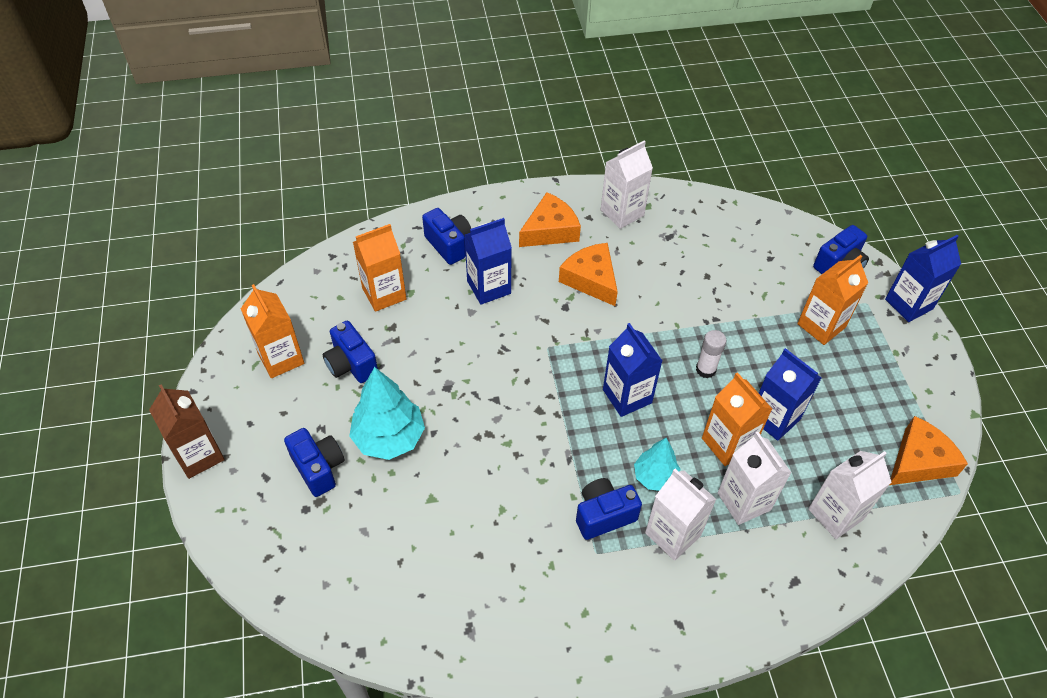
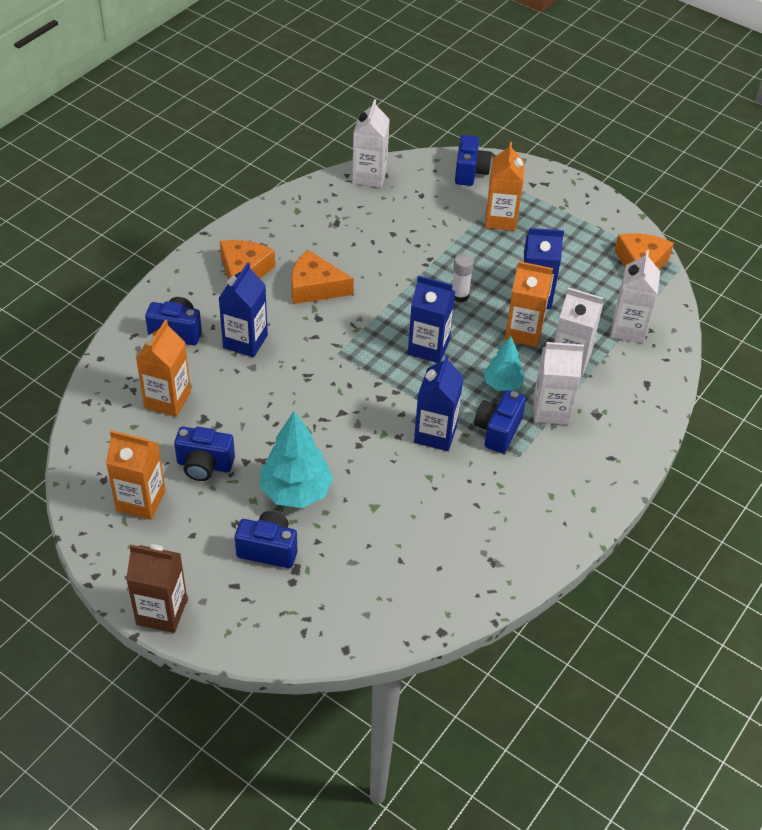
camera: 45 degrees left, 5 degrees down
(622, 213) = (283, 226): white carton -> white carton (369, 176)
(908, 304) = (538, 171): blue carton -> blue carton (435, 434)

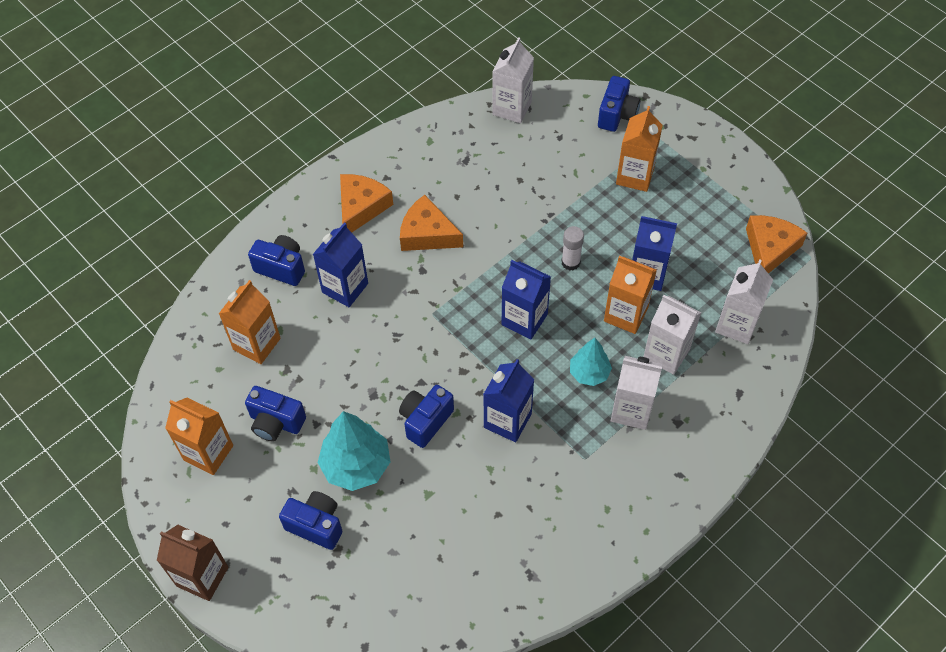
camera: 15 degrees right, 10 degrees up
(497, 431) = (571, 426): blue camera -> blue camera (425, 421)

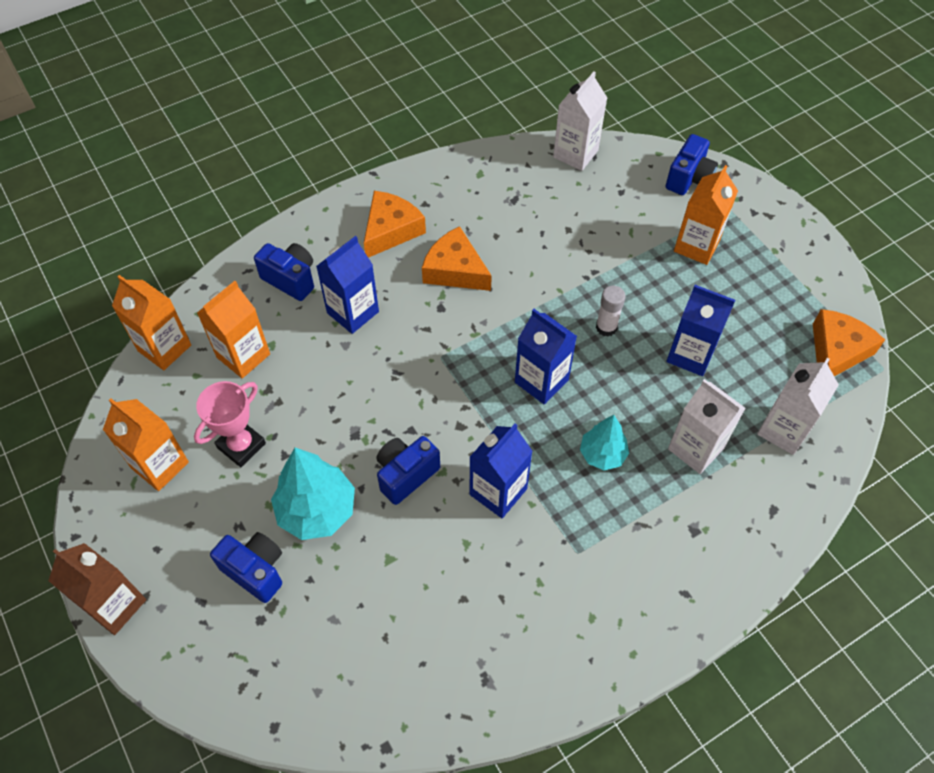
camera: 10 degrees right, 0 degrees up
(276, 422) = (241, 445): blue camera -> pink trophy
(625, 314) = (657, 396): orange carton -> orange carton (164, 348)
(631, 410) = (643, 506): white carton -> none

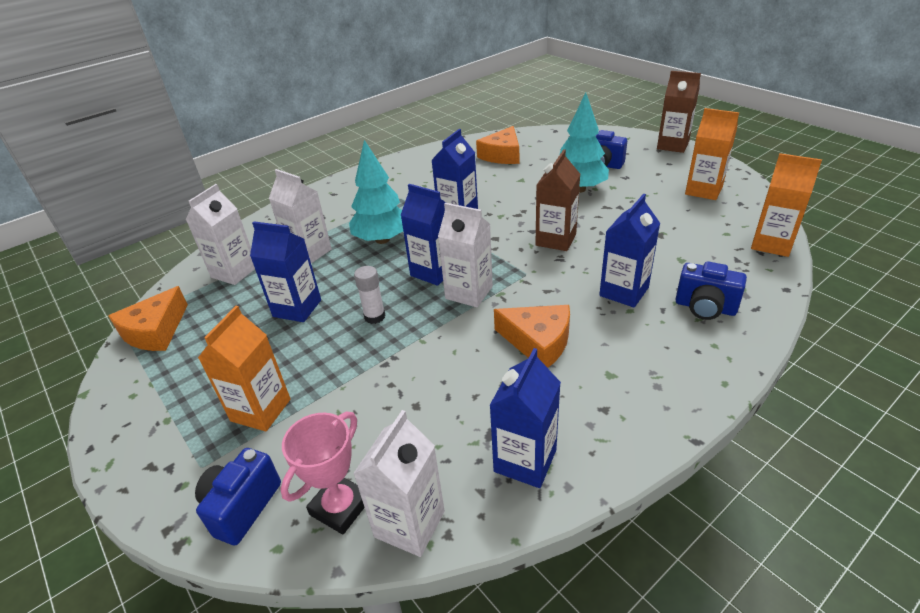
camera: 175 degrees right, 20 degrees down
(241, 445) = (654, 206): pink trophy -> pink trophy (340, 507)
(243, 356) = (699, 249): orange carton -> none
(389, 406) = (556, 240): none -> brown carton
(391, 230) = (629, 371): orange cheese -> orange cheese (502, 155)
(406, 474) = (526, 211): blue camera -> none
(494, 178) = (525, 461): none -> blue carton
(507, 341) = (469, 292): none -> white carton
(602, 454) = (382, 240): turquoise tree -> turquoise tree, size x1.64

